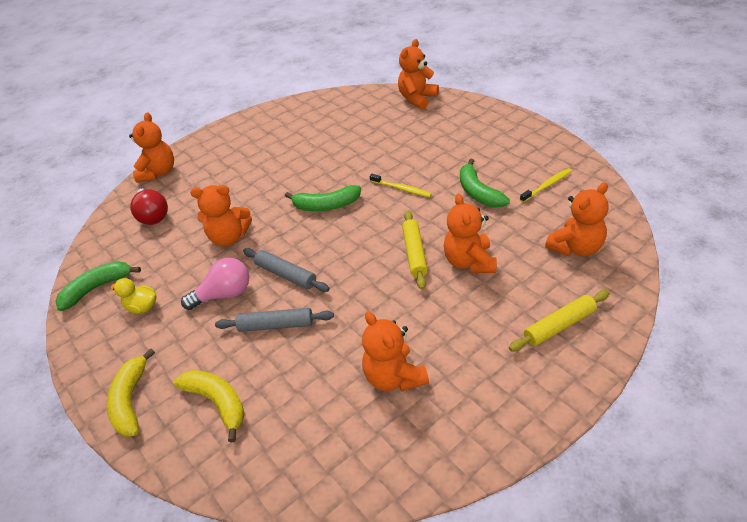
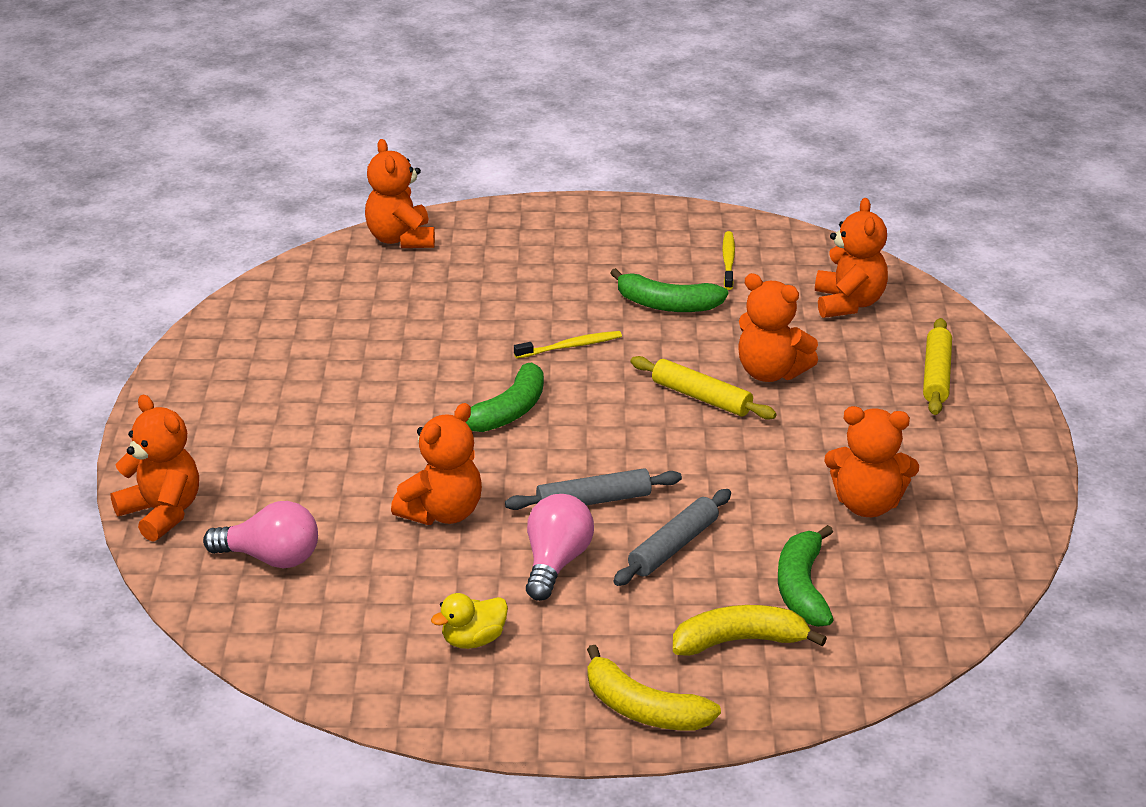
camera: 55 degrees left, 10 degrees down
(97, 288) = (364, 668): green banana -> green banana (802, 588)
(153, 215) = (271, 558): red light bulb -> pink light bulb

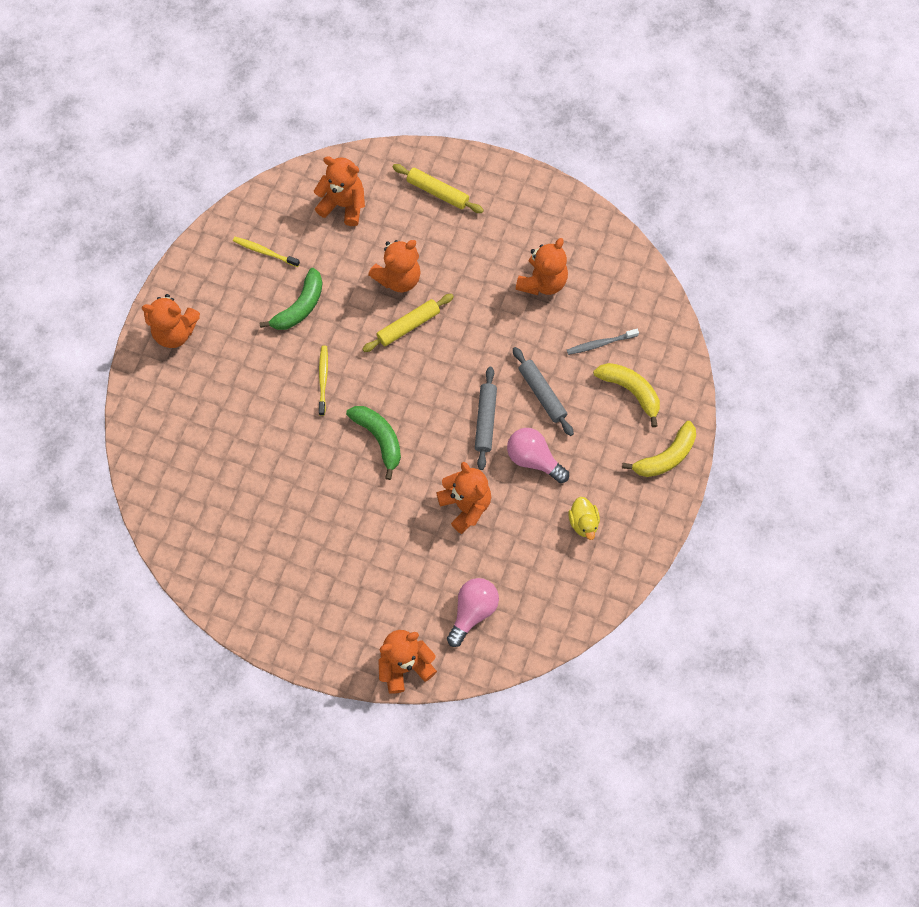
camera: 70 degrees left, 35 degrees up
(401, 239) = (144, 442): orange teddy bear -> orange teddy bear (175, 332)
(739, 641) = (630, 391): yellow banana -> yellow banana turned 120 degrees clockwise
(802, 588) = (600, 344): green banana -> grey toothbrush

